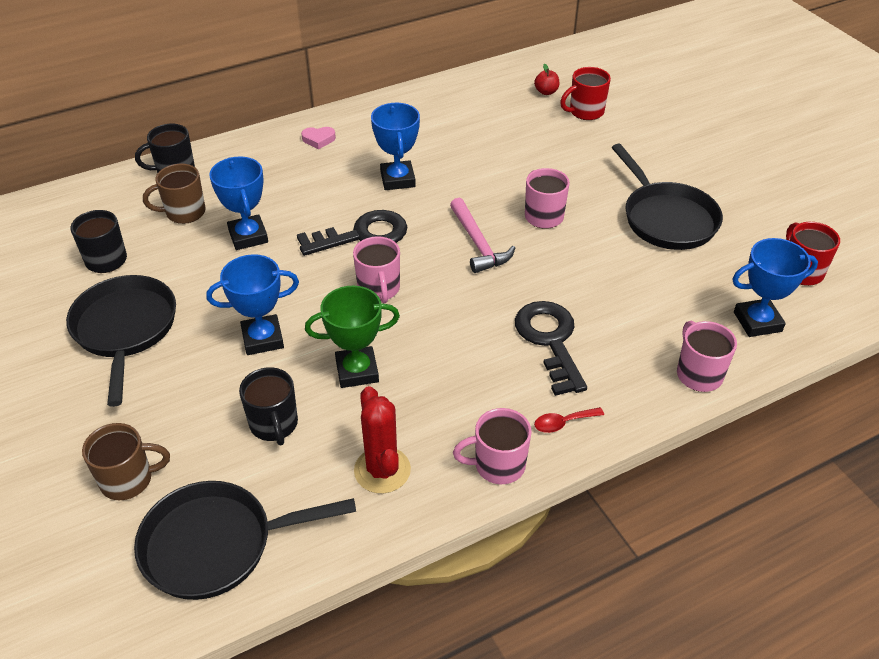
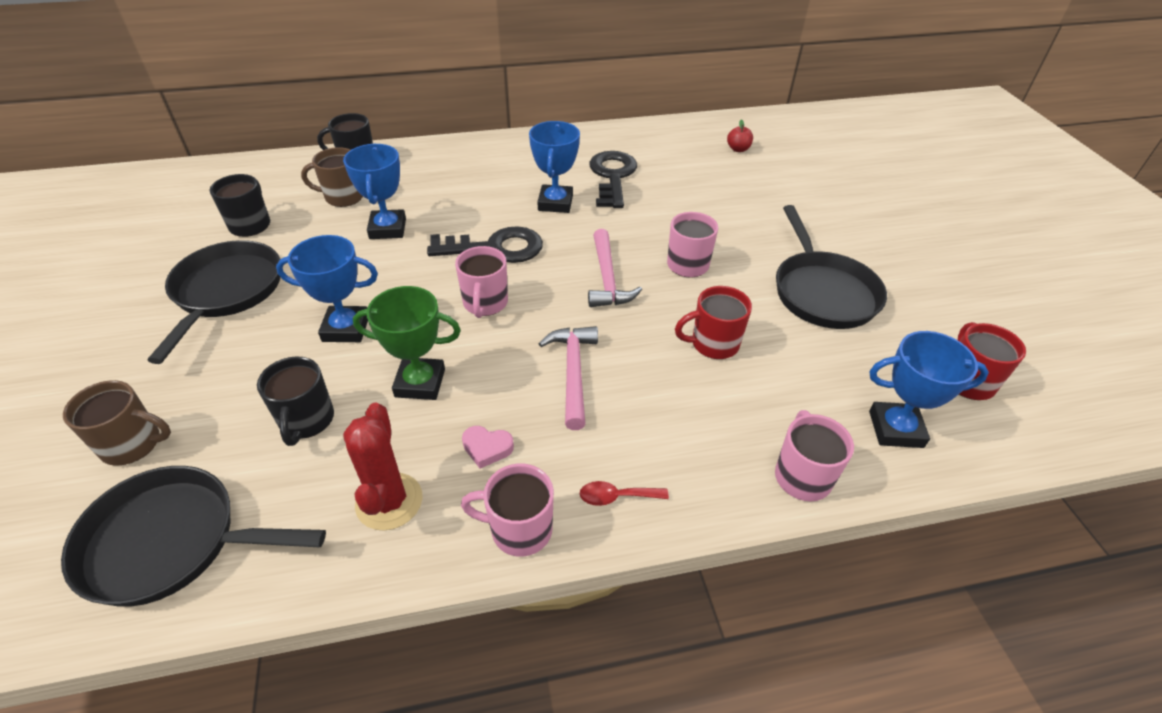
camera: 15 degrees right, 0 degrees up
(318, 140) = (499, 156): pink heart -> pink heart (487, 448)
(485, 334) = (573, 373): none -> pink hammer
(550, 341) = (641, 397): black key -> black key (612, 176)
(585, 112) = (771, 173): red mug -> red mug (713, 344)

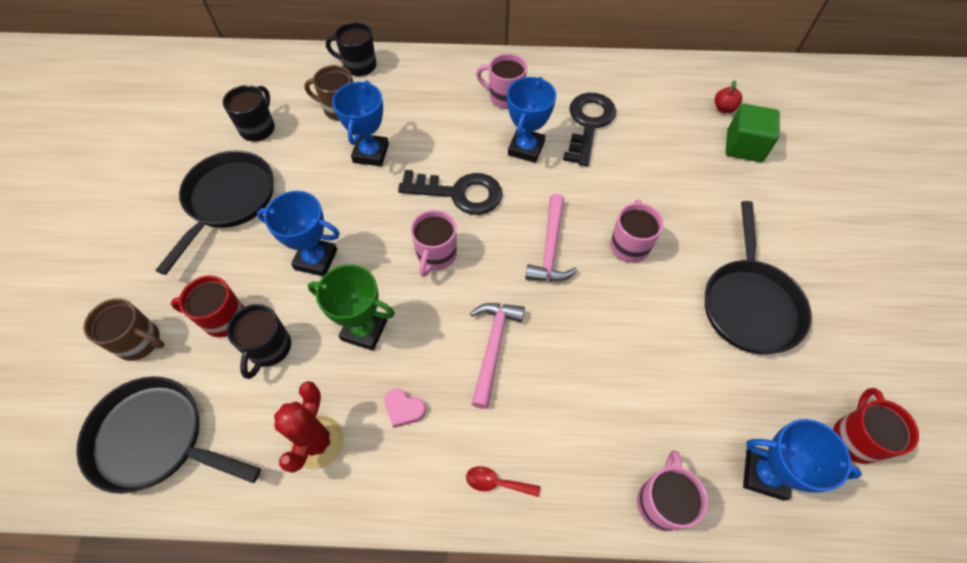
camera: 15 degrees right, 15 degrees up
(519, 529) = (411, 494): pink mug -> pink mug (505, 97)
(713, 344) = (626, 343): red mug -> red mug (223, 318)
(768, 174) = (744, 146): none -> green cube

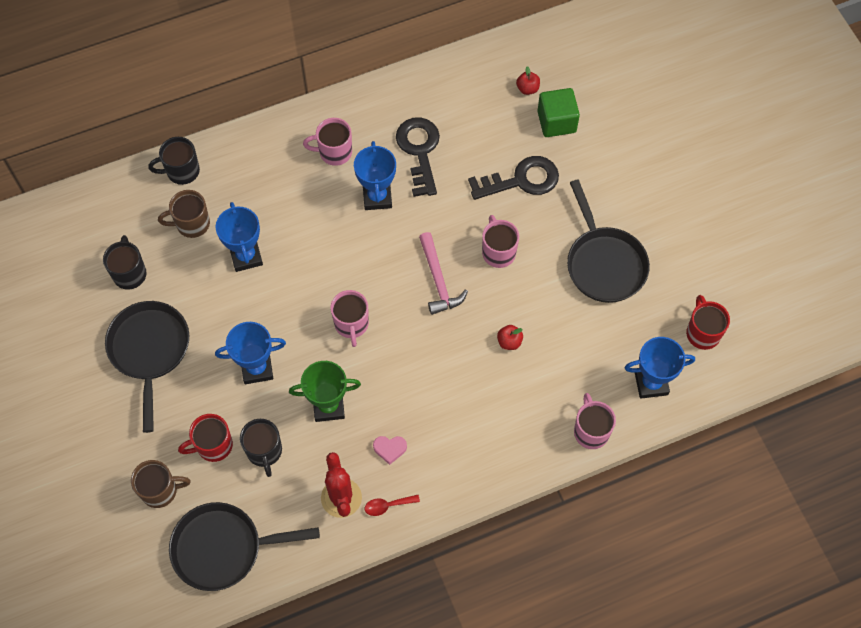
camera: 25 degrees left, 5 degrees up
(459, 193) = (342, 262): black key -> black key (521, 180)
(493, 348) = (431, 378): pink hammer -> none
(496, 482) = (478, 468): red spoon -> red spoon (387, 505)
(601, 345) = (509, 342): none -> red apple

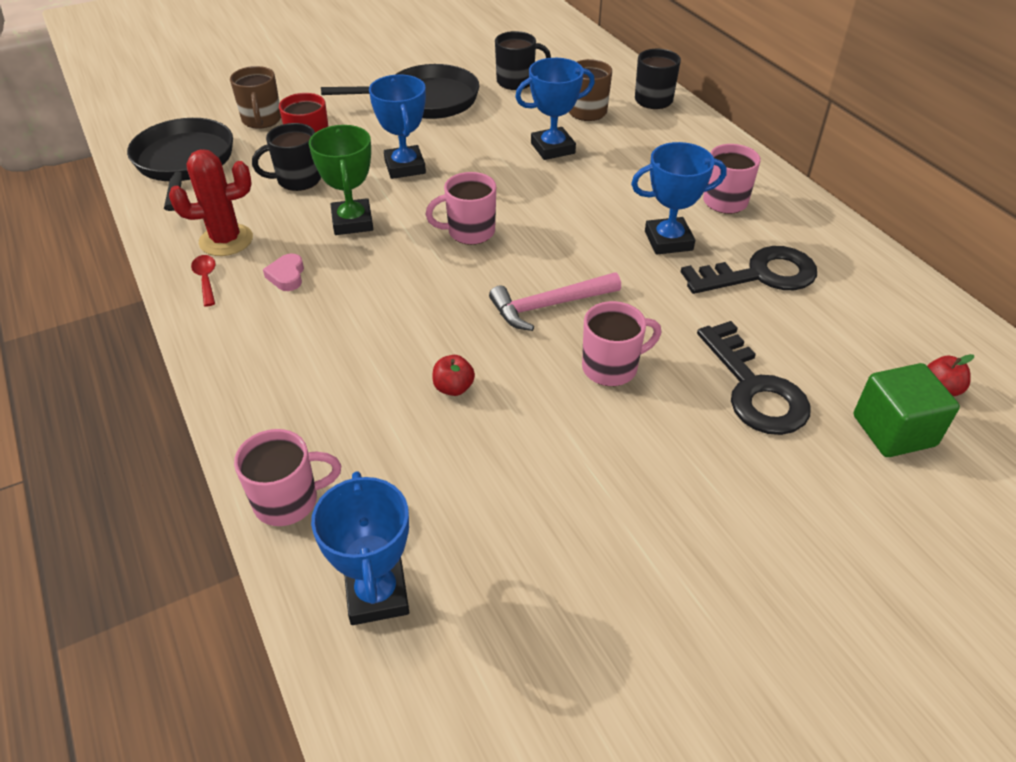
camera: 85 degrees right, 20 degrees down
(604, 263) = (621, 511): black pan -> none
(702, 333) = (493, 693): red mug -> none

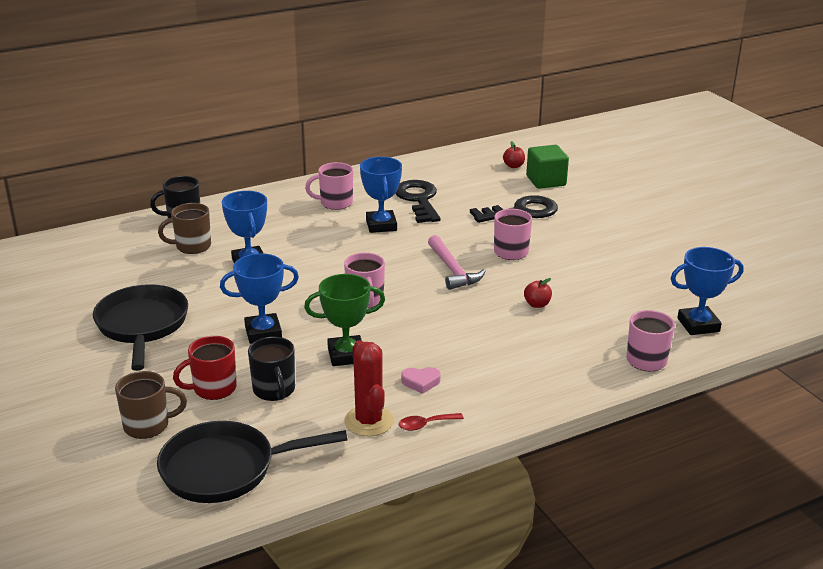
camera: 90 degrees left, 15 degrees down
(516, 82) = (124, 277): black mug -> none

